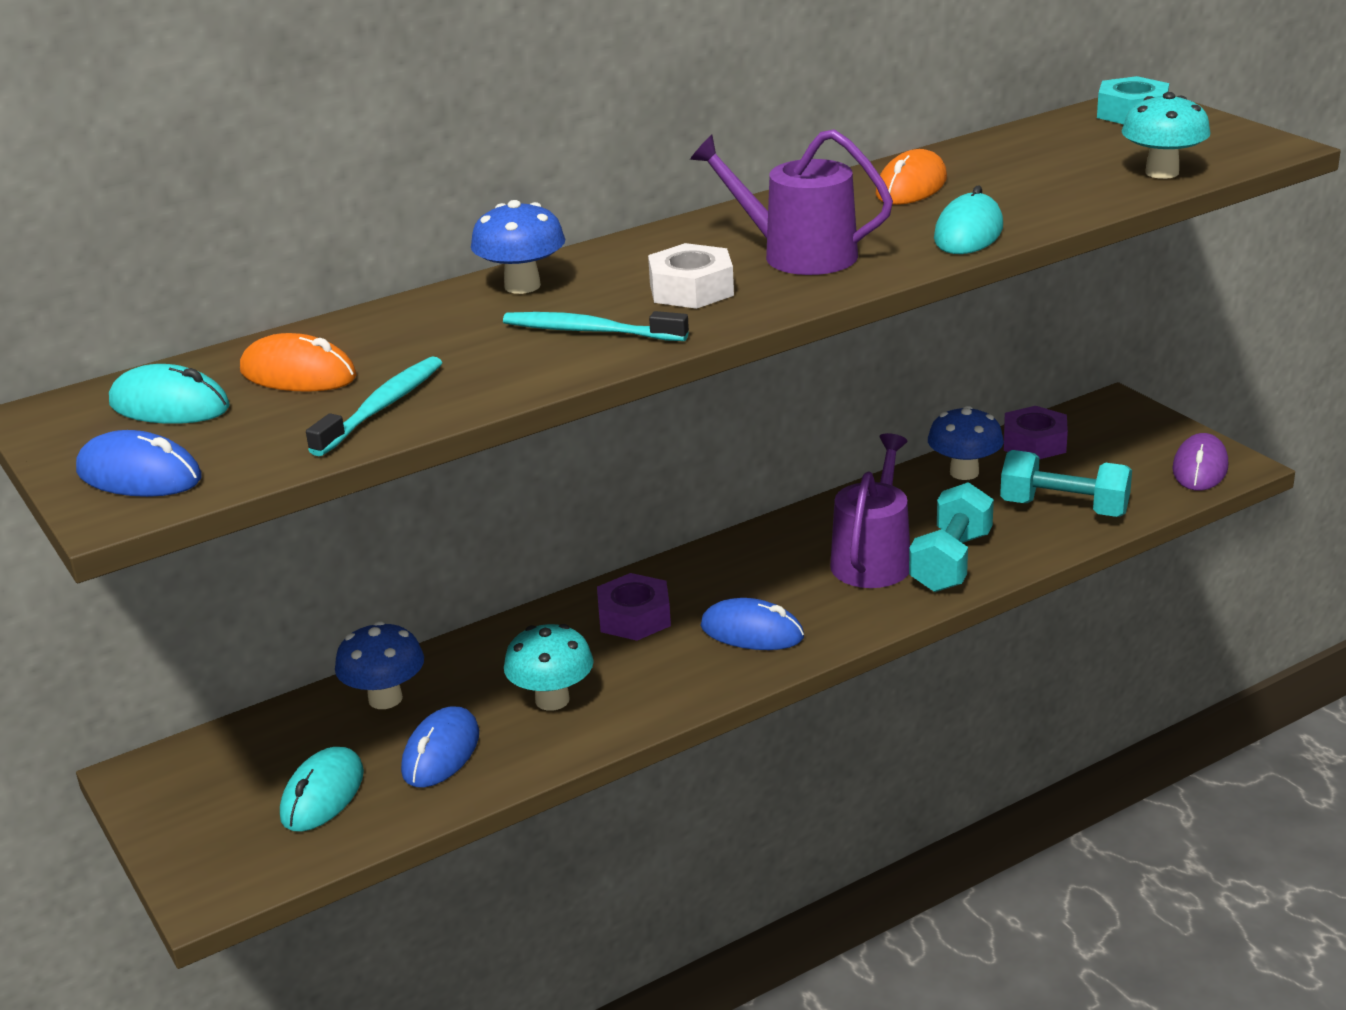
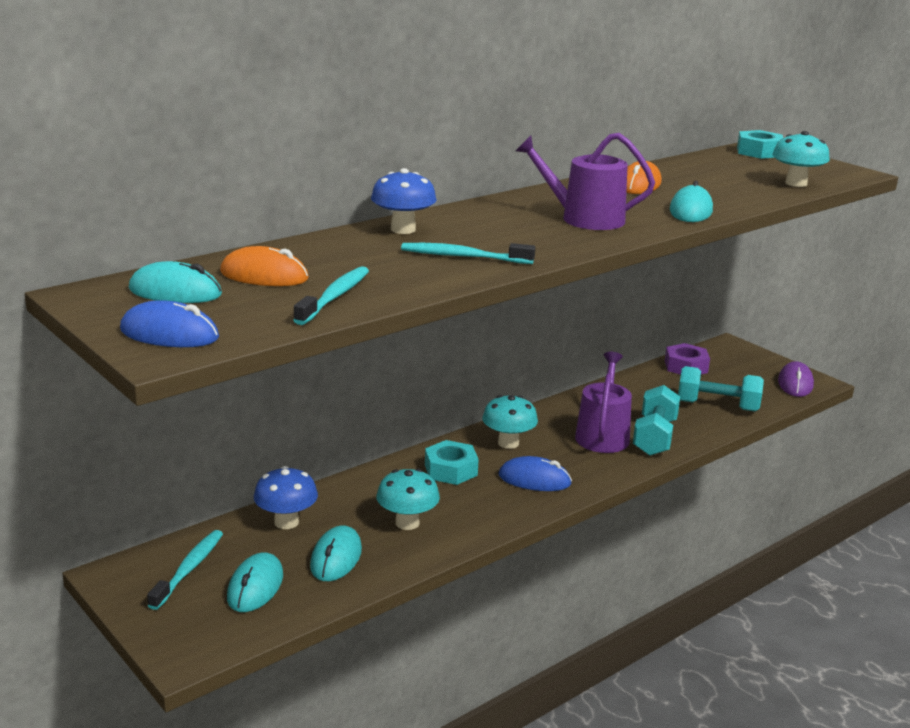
camera: 10 degrees left, 5 degrees down
(240, 768) = (189, 569): none -> turquoise toothbrush
(441, 753) = (336, 558): blue mouse -> turquoise mouse
(634, 617) = (451, 470): purple nut -> turquoise nut
(691, 289) = (522, 235): white nut -> none
(729, 574) = (508, 443): none -> turquoise mushroom
(964, 472) = (646, 383): blue mushroom -> none

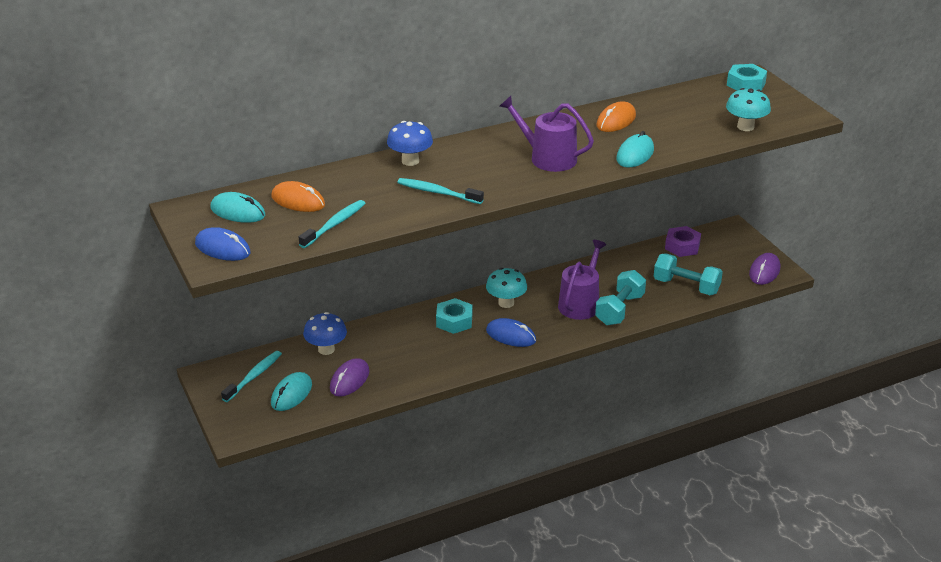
camera: 15 degrees right, 10 degrees up
(336, 558) = (349, 380): turquoise mouse -> purple mouse
(407, 523) = (406, 360): turquoise mushroom -> none

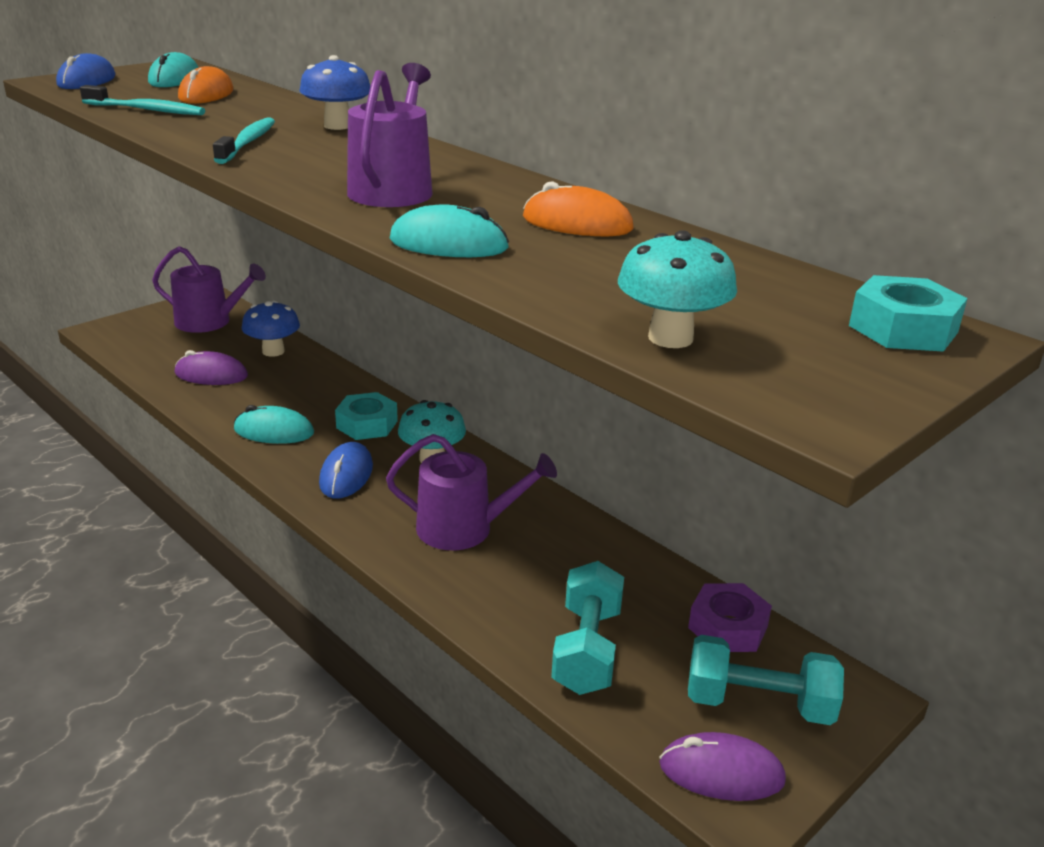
camera: 70 degrees right, 5 degrees down
(254, 376) = (209, 322): turquoise toothbrush -> purple watering can
(291, 394) = (177, 346): turquoise mouse -> turquoise mouse (274, 431)
(619, 310) = (465, 573): turquoise dumbbell -> turquoise dumbbell (758, 704)

